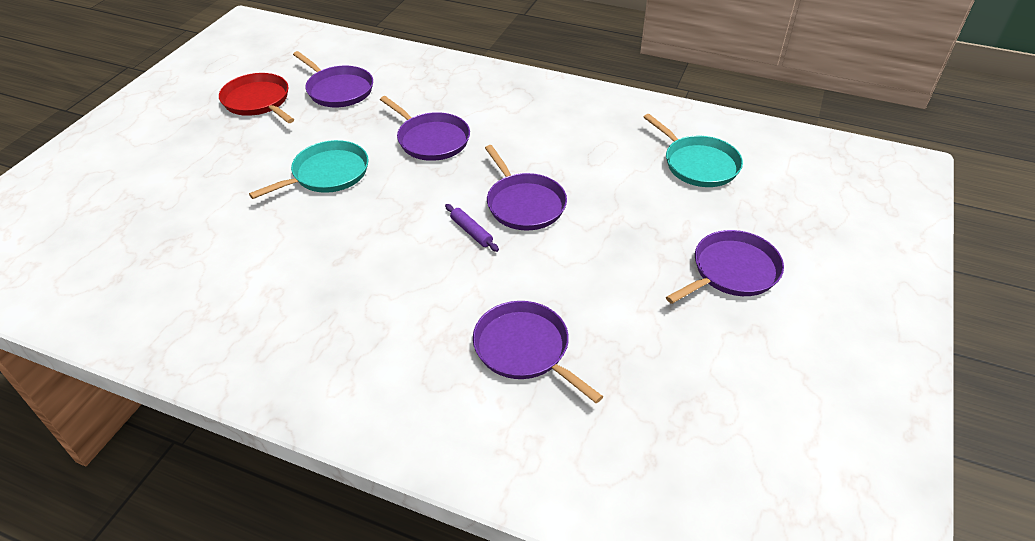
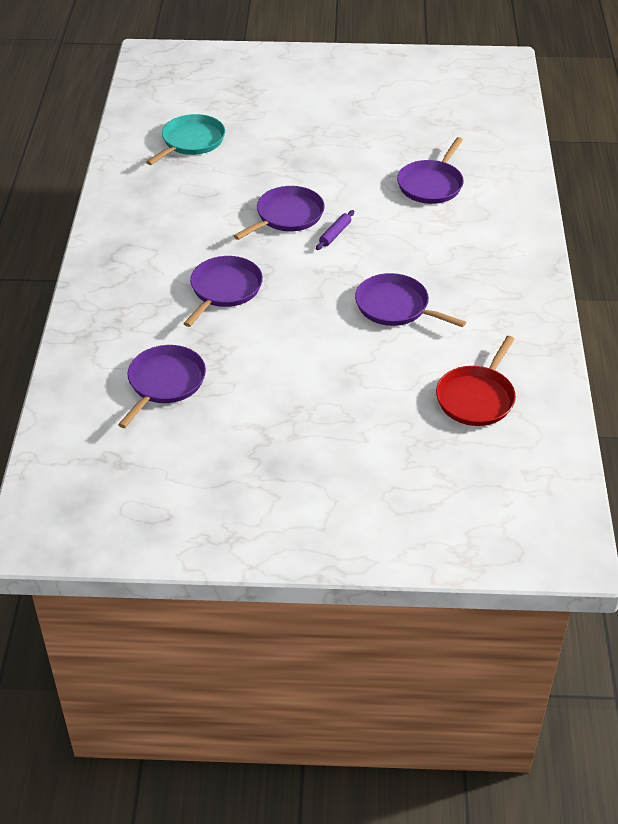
camera: 110 degrees left, 0 degrees up
(258, 101) = (213, 438): red pan -> red pan (477, 398)
(327, 174) = (307, 337): turquoise pan -> none
(732, 271) = (308, 116): purple pan -> purple pan (395, 307)

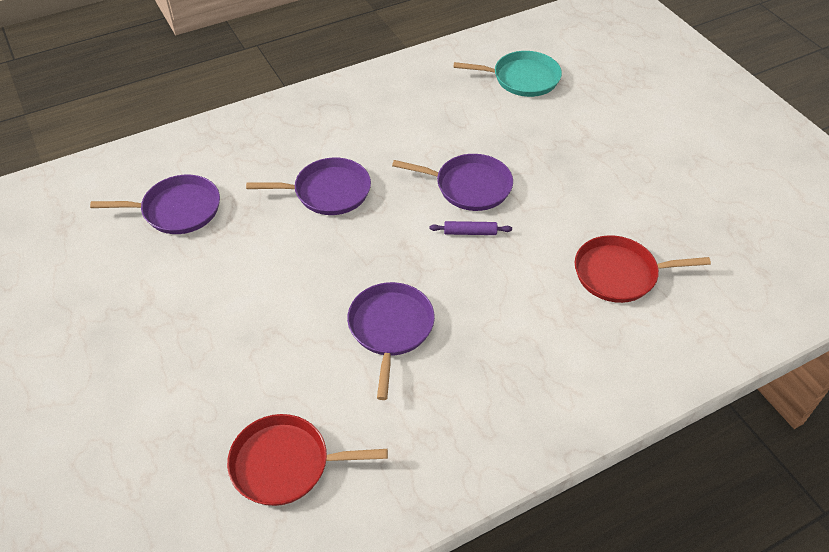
camera: 60 degrees right, 5 degrees up
(431, 184) = (619, 274): purple pan -> red pan

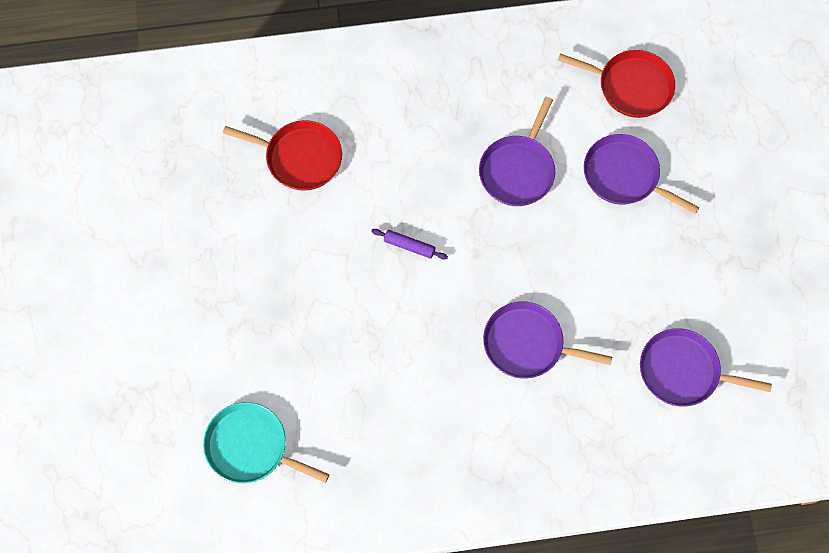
camera: 160 degrees left, 20 degrees up
(469, 186) = (385, 302): purple pan -> purple pan (624, 176)

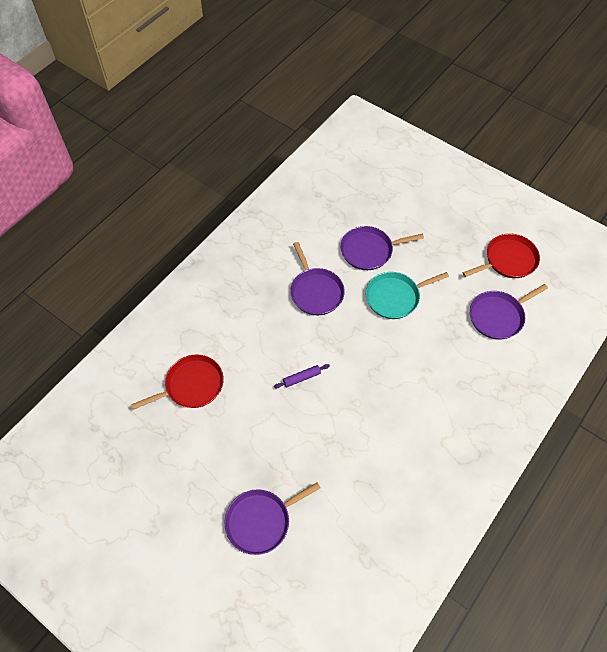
camera: 45 degrees left, 10 degrees down
(251, 447) = (333, 571): turquoise pan -> turquoise pan (395, 297)
(527, 344) = (415, 371): purple pan -> purple pan (261, 521)
(631, 86) = (326, 208): red pan -> red pan (508, 260)

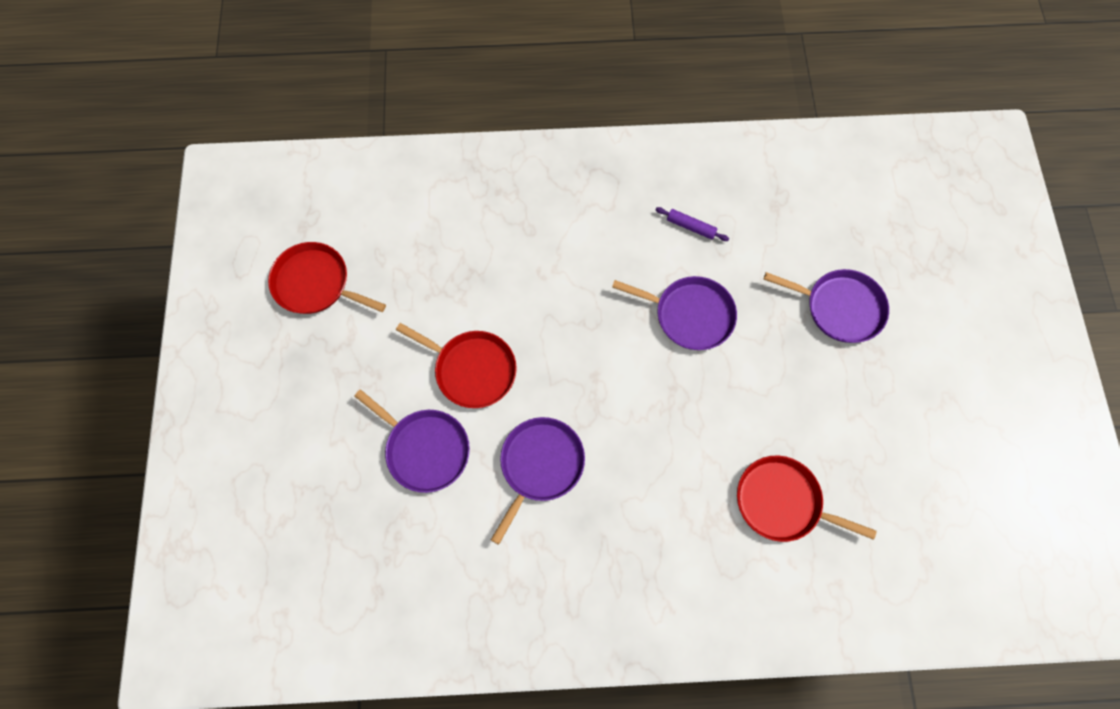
camera: 130 degrees left, 10 degrees up
(301, 378) = (664, 390): purple rolling pin -> purple rolling pin (691, 227)
(395, 297) = (472, 369): turquoise pan -> red pan
(498, 316) = (409, 247): purple pan -> purple pan (690, 315)

